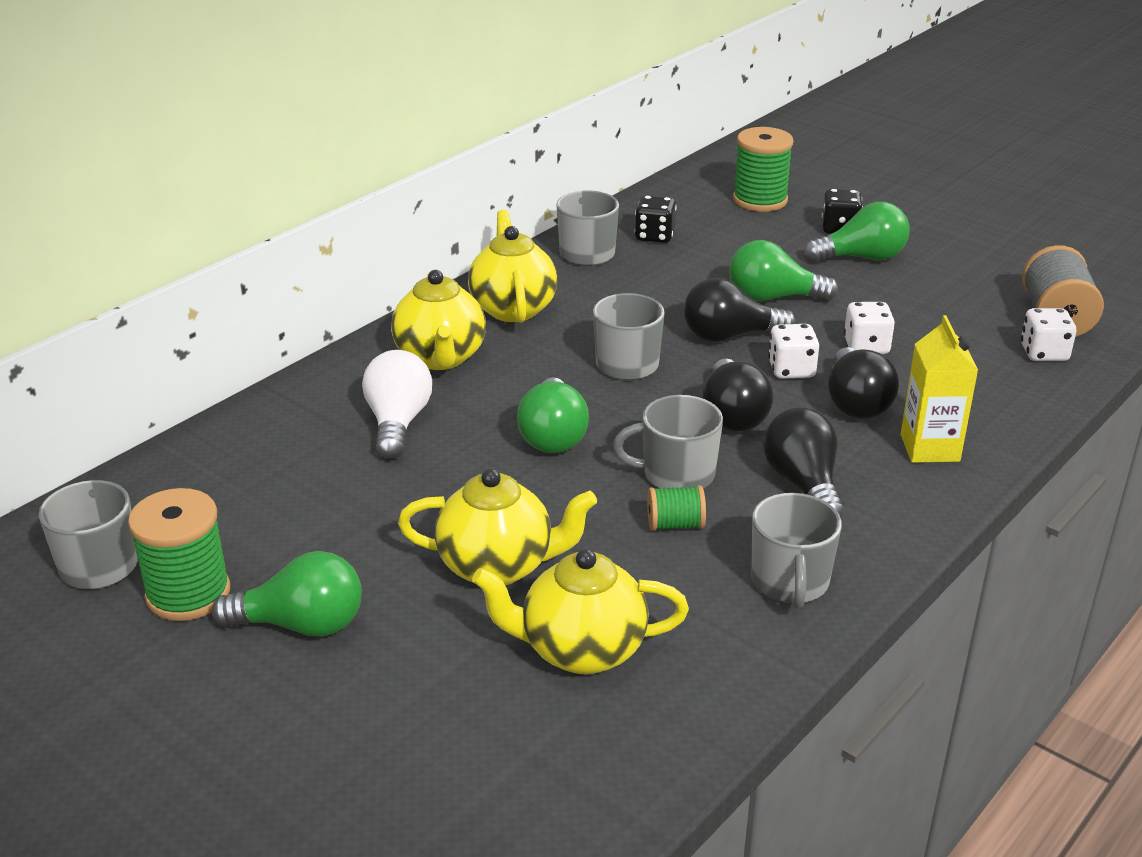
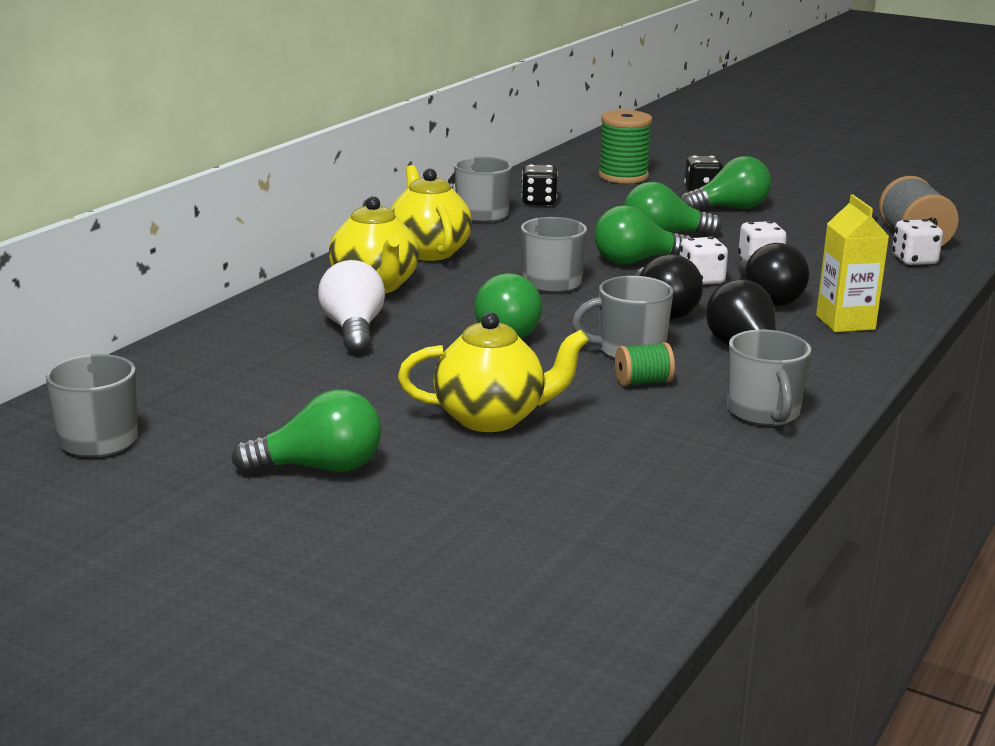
camera: 10 degrees left, 10 degrees down
(188, 594) = (197, 454): green spool -> none
(581, 650) = (595, 468): yellow teapot -> none
(729, 336) = (636, 261): black light bulb -> green light bulb

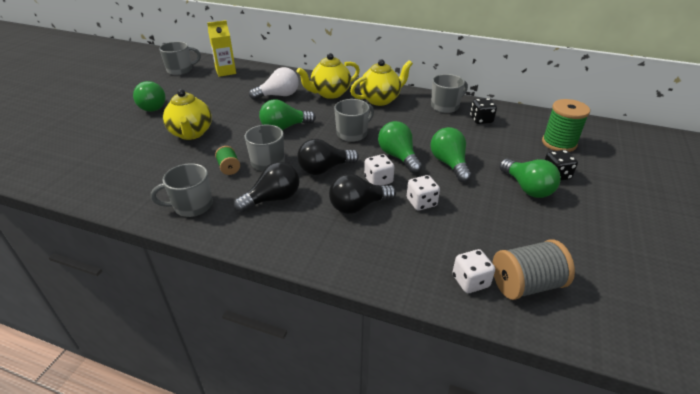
camera: 80 degrees right, 15 degrees up
(845, 322) = (326, 239): yellow carton -> yellow carton (226, 71)

